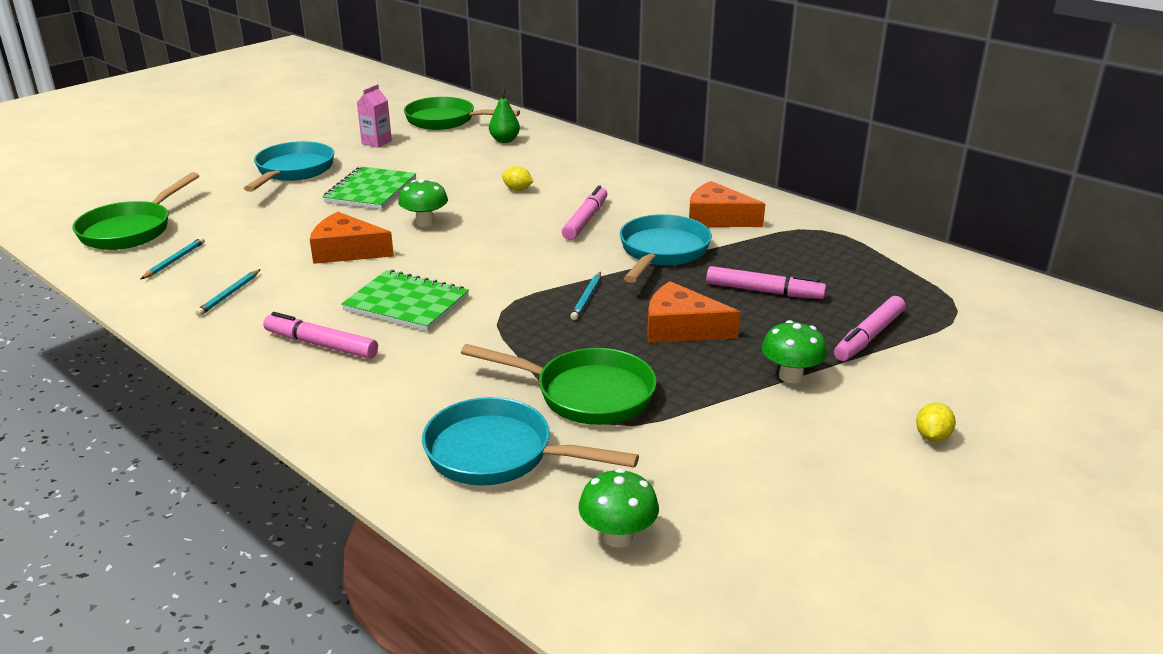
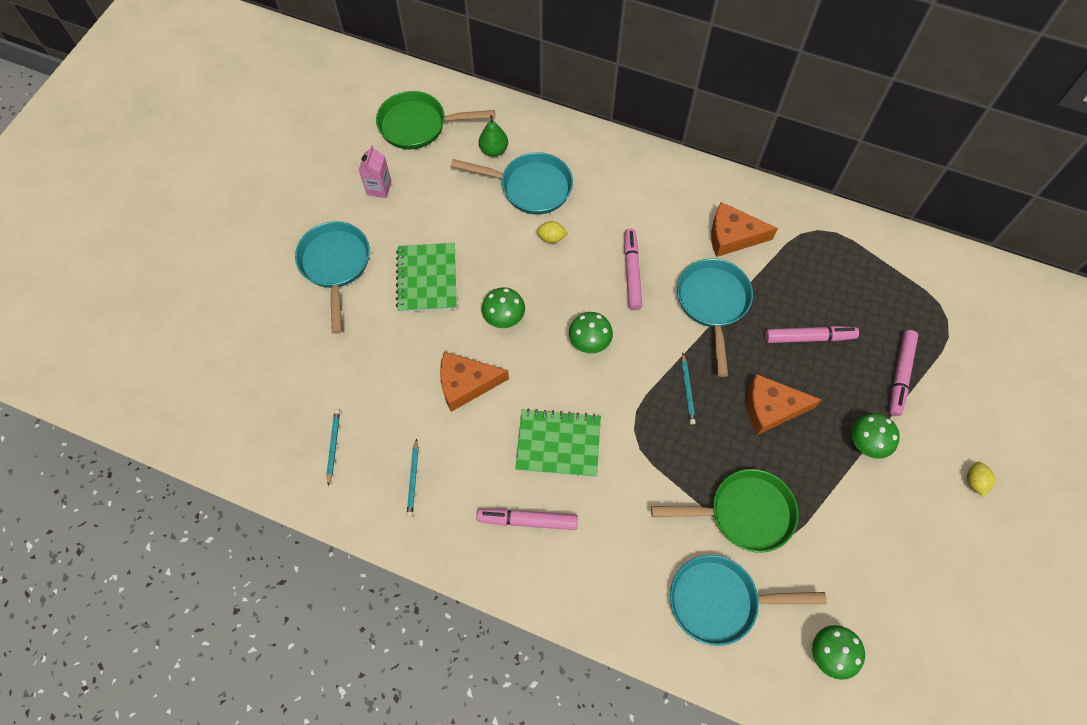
camera: 20 degrees left, 35 degrees up
(131, 230) = (260, 411): green pan -> none
(501, 250) = (589, 342): none -> green mushroom
(522, 162) = (530, 187): none -> turquoise pan

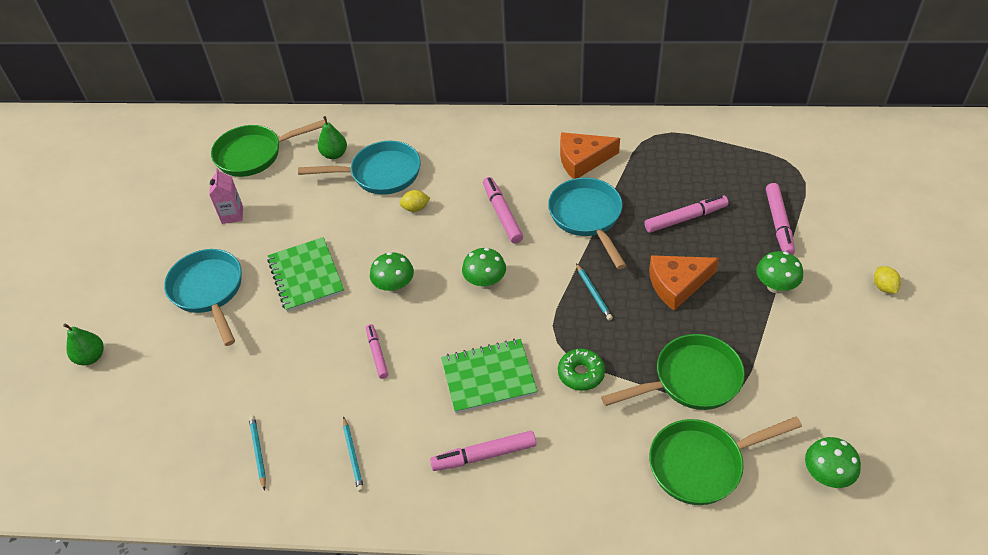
camera: 15 degrees left, 15 degrees down
(216, 299) = (91, 357): none -> green pear
(466, 384) = (377, 353): orange cheese -> pink marker
(644, 470) = (581, 373): none -> green donut
(720, 601) = (702, 464): turquoise pan -> green pan

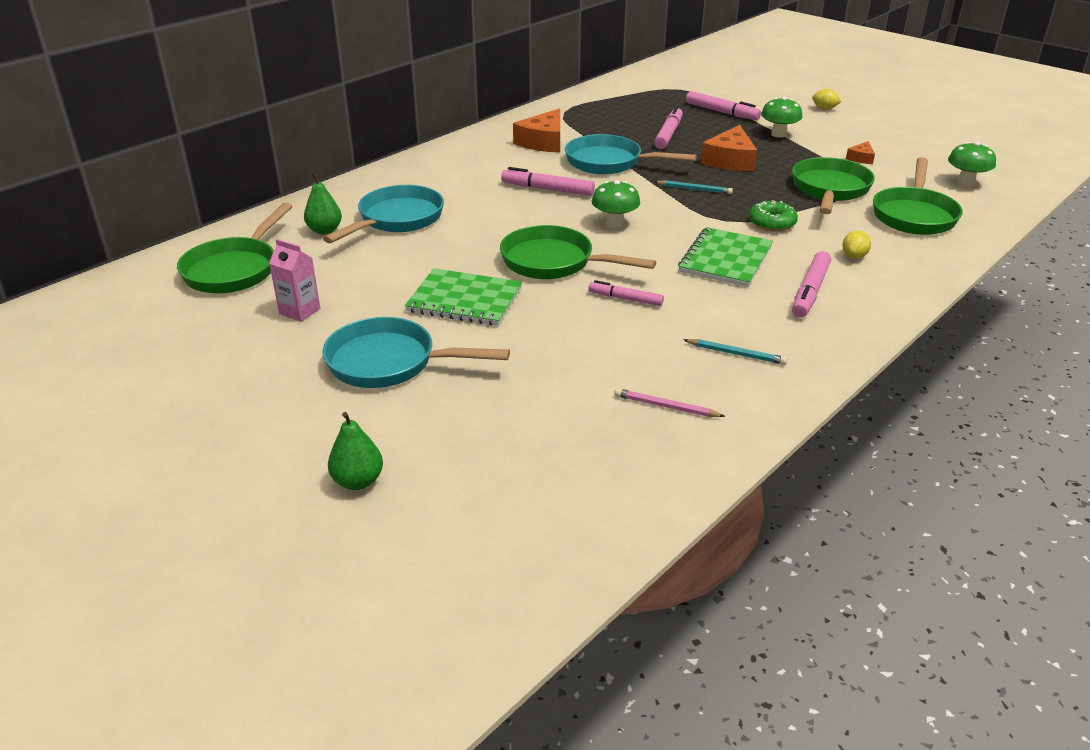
camera: 55 degrees left, 15 degrees down
(258, 452) = (665, 406): turquoise pencil -> pink pencil
(394, 286) = (554, 262): green mushroom -> green pan
(415, 208) = (472, 220): yellow lemon -> yellow lemon (854, 256)
(790, 370) = (861, 158): none -> orange cheese

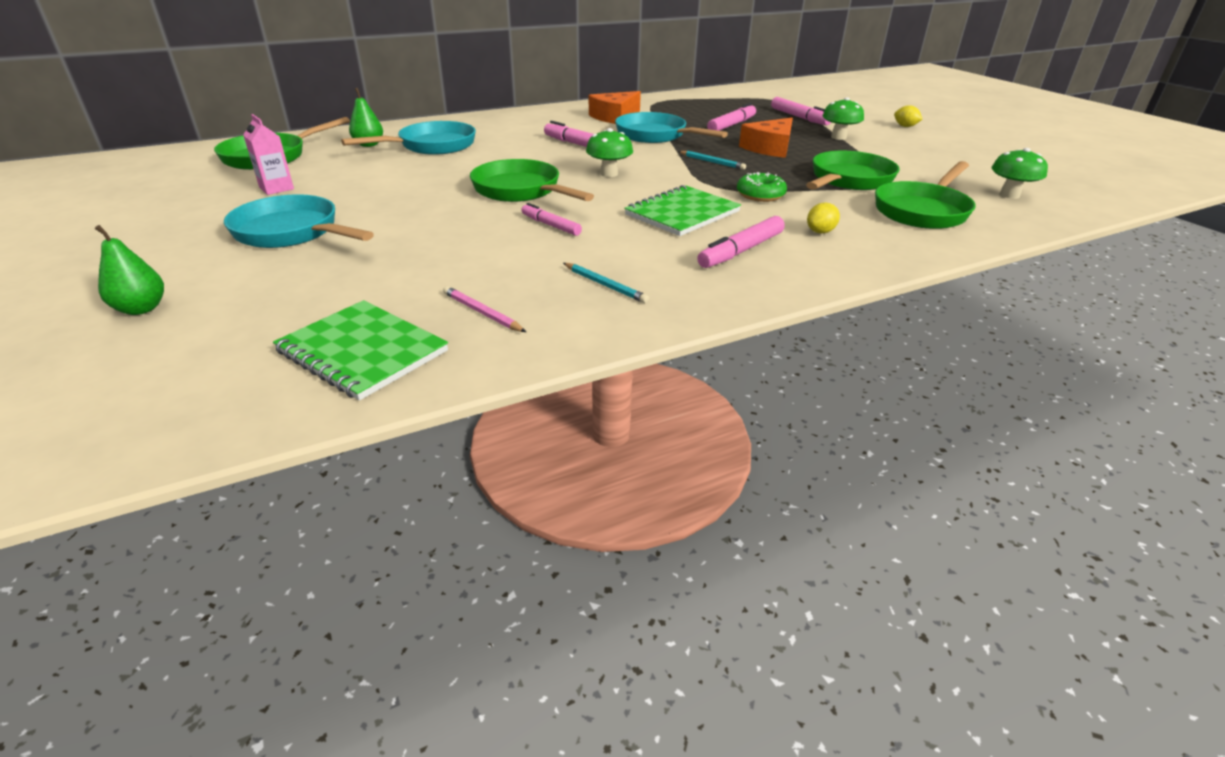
camera: 20 degrees right, 0 degrees up
(465, 300) = (412, 203): green notebook -> green notebook (362, 351)
(861, 158) = (907, 163): orange cheese -> none

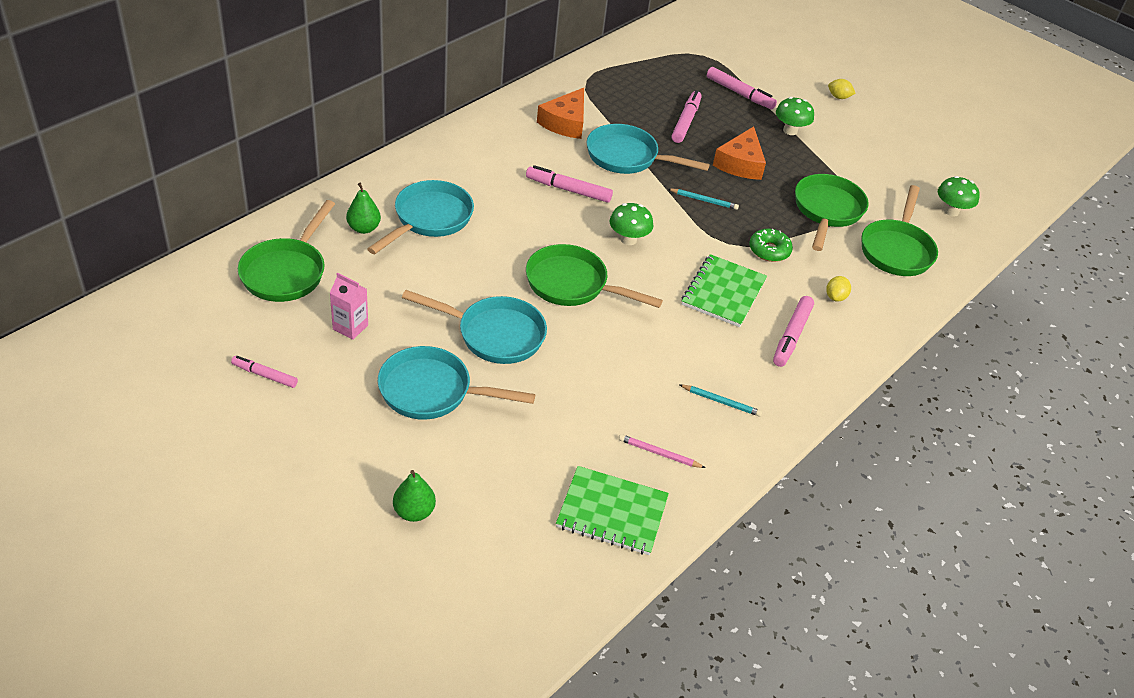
camera: 25 degrees left, 10 degrees up
(404, 208) = (494, 334): none -> turquoise pan
(551, 225) = (633, 333): pink marker -> pink marker (265, 375)

